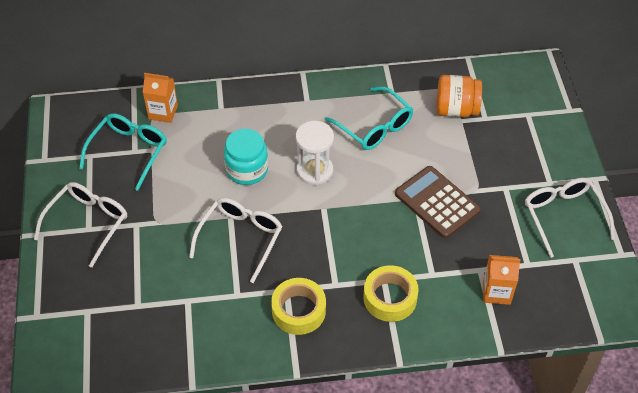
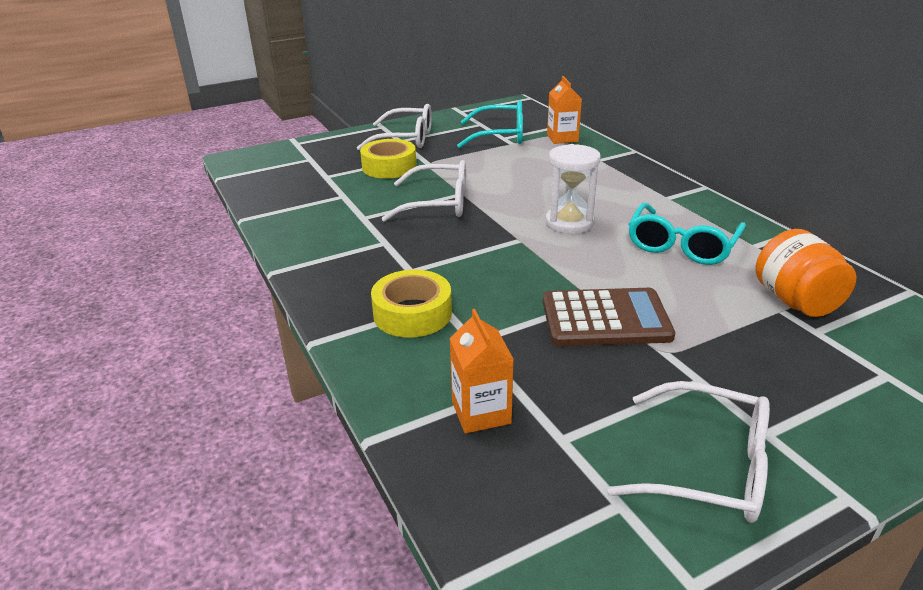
camera: 70 degrees right, 20 degrees down
(247, 170) = (532, 188): turquoise jar -> none
(298, 310) = (360, 255): yellow tape -> yellow tape (389, 167)
(437, 202) = (605, 319): brown calculator -> brown calculator turned 60 degrees clockwise
(563, 216) = (707, 467): white glasses -> white glasses turned 60 degrees clockwise

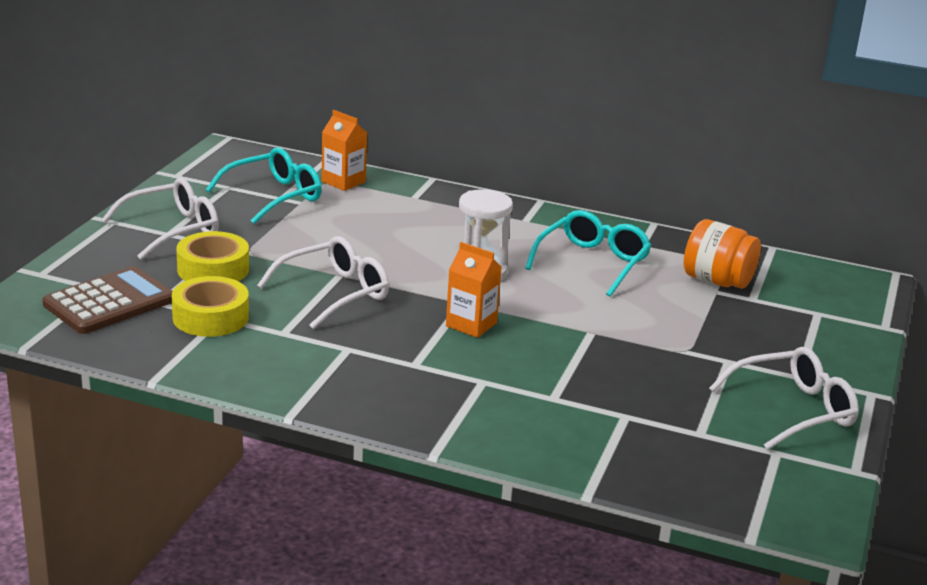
camera: 45 degrees left, 5 degrees down
(412, 313) = (476, 398): yellow tape -> yellow tape (210, 317)
(481, 412) = (631, 442): orange carton -> orange carton (471, 324)
(605, 319) = (618, 343): brown calculator -> brown calculator (109, 302)
(681, 245) = (592, 263): turquoise glasses -> turquoise glasses turned 135 degrees counterclockwise

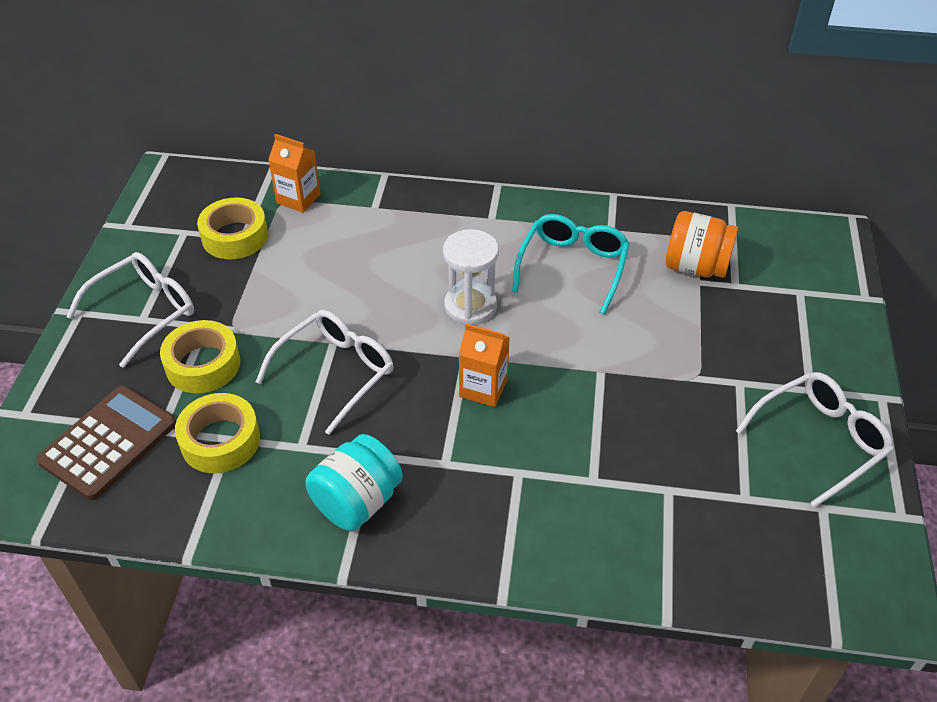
camera: 10 degrees left, 20 degrees up
(274, 196) = (235, 236): turquoise glasses -> yellow tape
(322, 374) = (357, 502): none -> turquoise jar

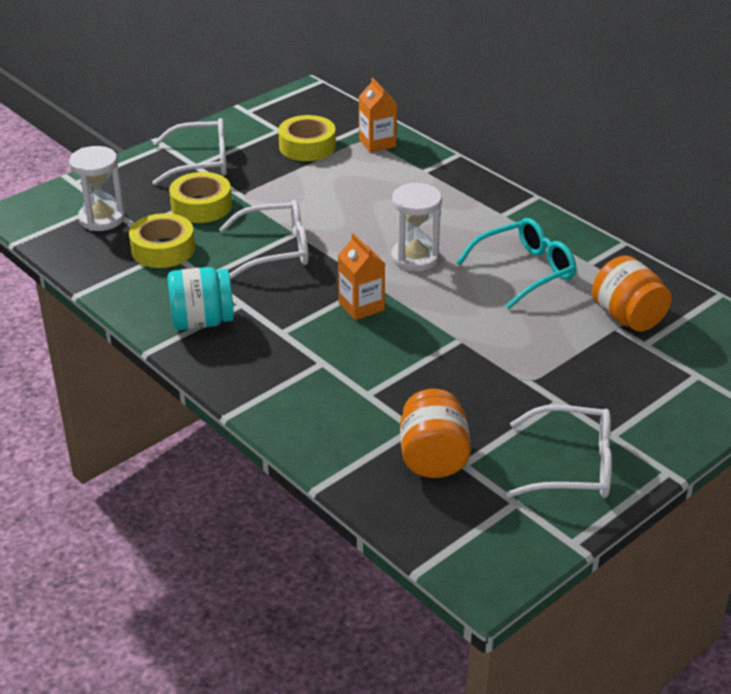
camera: 40 degrees right, 10 degrees down
(109, 443) = (102, 218): brown calculator -> white hourglass
(717, 509) = (433, 458): none -> orange jar

